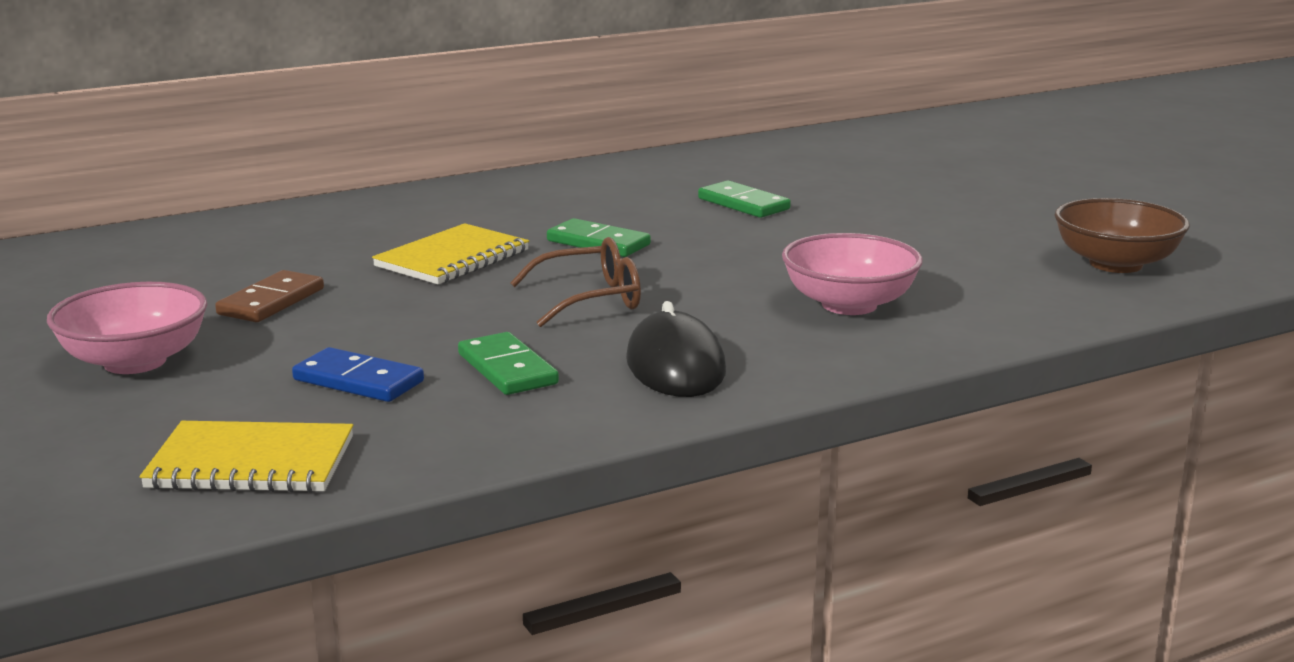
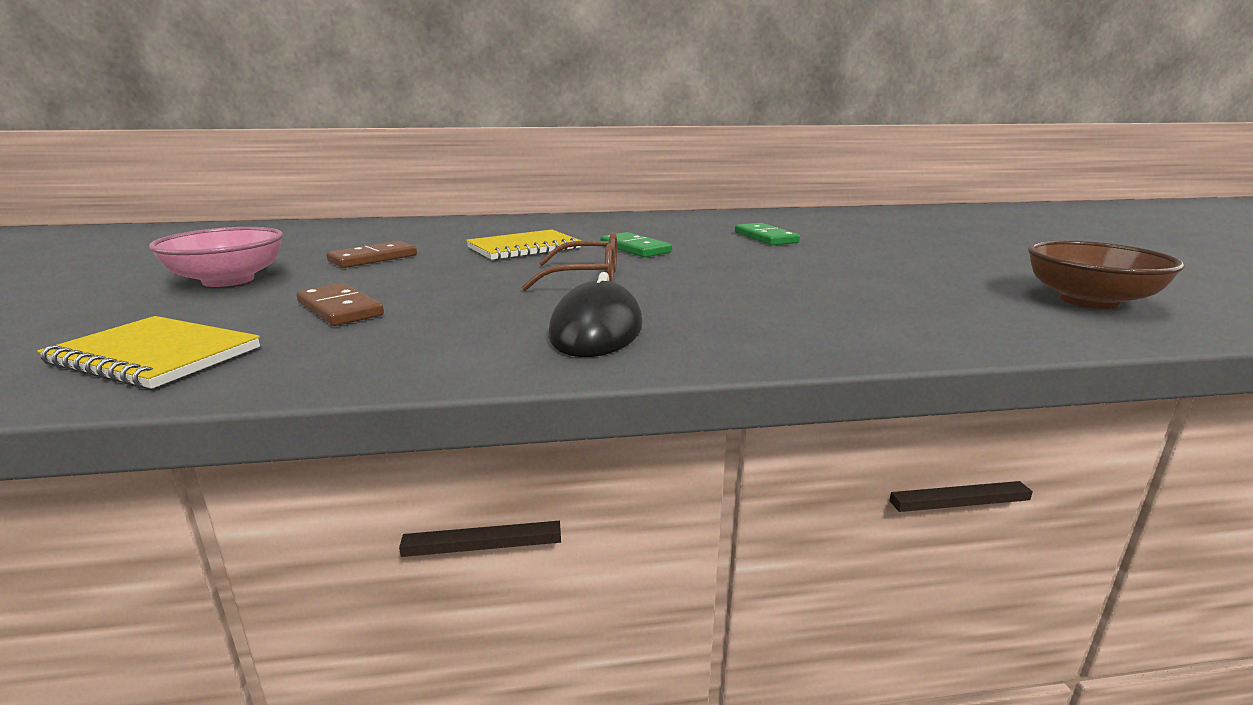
camera: 20 degrees right, 0 degrees up
(358, 381) = (339, 309): blue domino -> brown domino
(507, 369) = (457, 315): green domino -> none
(849, 305) = (799, 304): pink bowl -> none

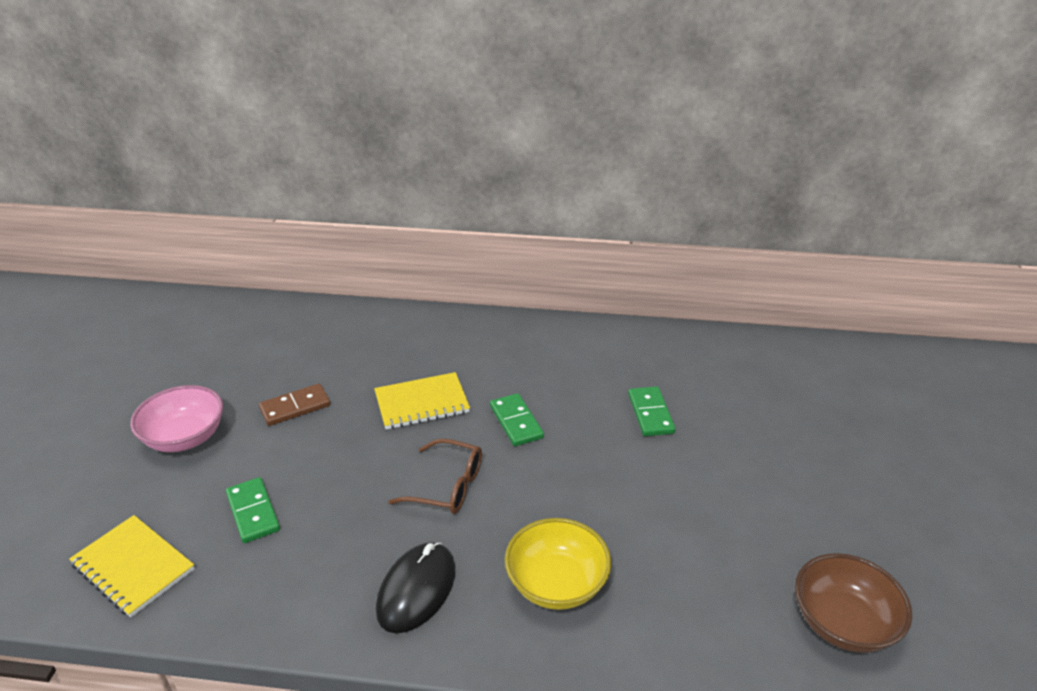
camera: 15 degrees right, 15 degrees up
(339, 309) = (253, 512): brown domino -> green domino
(766, 311) = (556, 583): none -> yellow bowl

